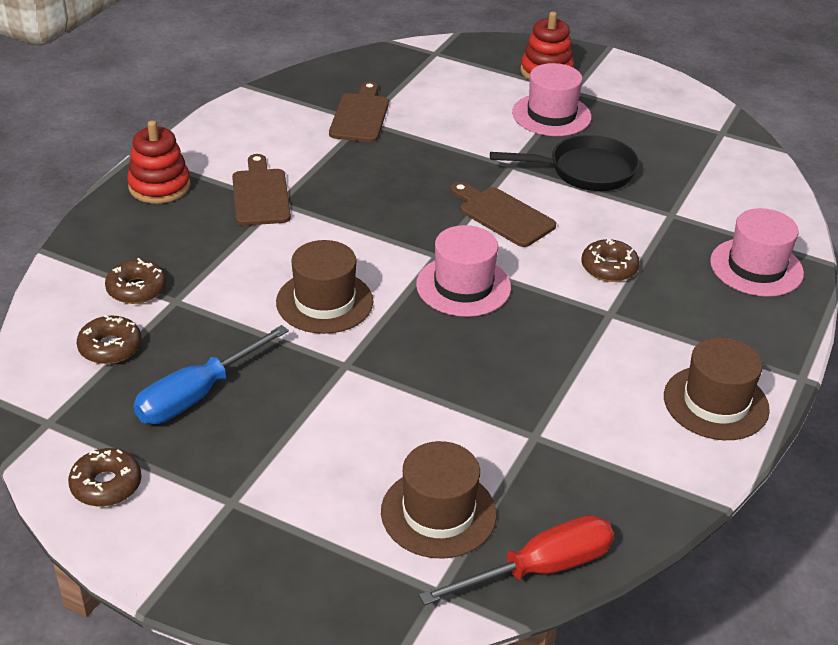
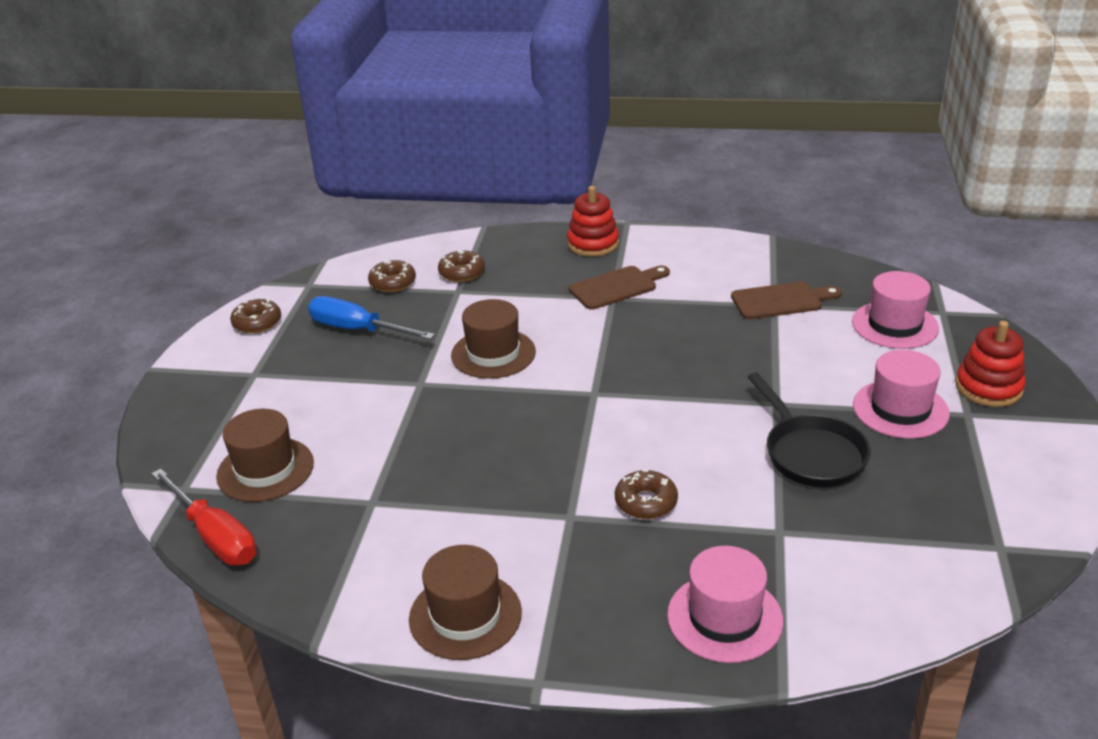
camera: 75 degrees right, 5 degrees down
(463, 286) = (558, 418): pink hat -> pink hat (895, 325)
(503, 215) = (685, 416): brown cutting board -> none

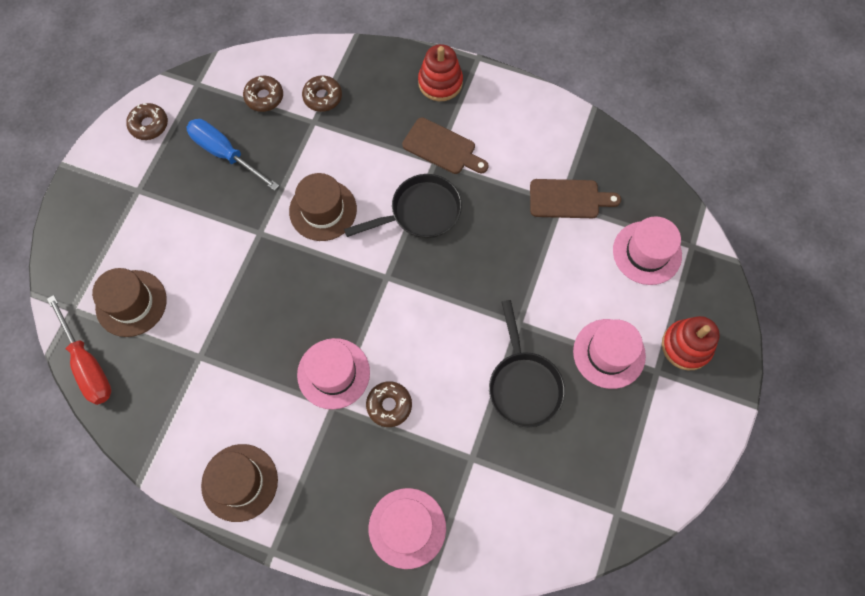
camera: 10 degrees right, 35 degrees up
(559, 486) = (333, 373): none -> pink hat
(612, 337) = (420, 212): none -> black pan
(616, 287) = (442, 148): brown cutting board -> brown cutting board turned 45 degrees clockwise

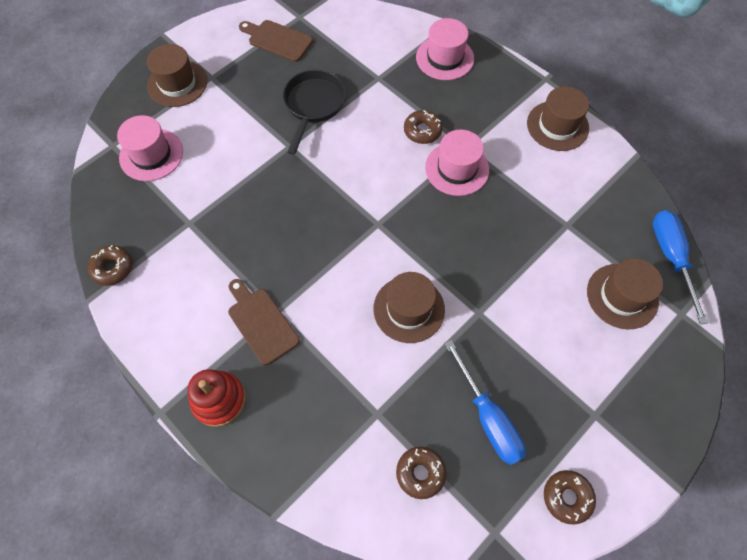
camera: 155 degrees left, 5 degrees down
(88, 364) = (671, 257): red screwdriver -> blue screwdriver
(322, 97) = (354, 441): brown donut -> brown donut (112, 268)
(420, 212) = (318, 267): black pan -> none
(568, 199) = (180, 223): brown cutting board -> brown cutting board (277, 40)
(609, 353) = (236, 100): pink hat -> none
(686, 346) = (177, 83): red stacking toy -> brown hat

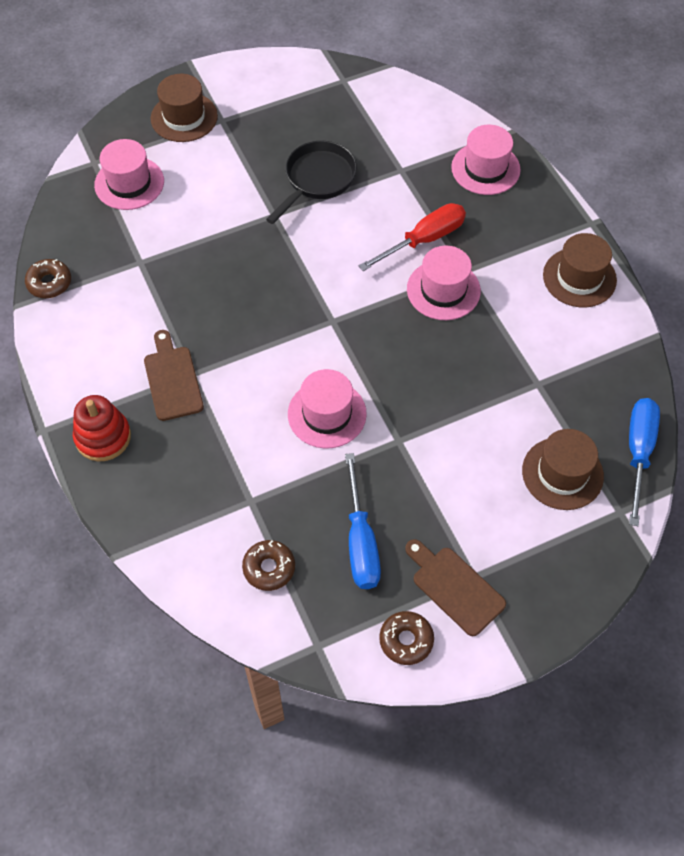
camera: 20 degrees right, 5 degrees down
(277, 40) = (308, 99): brown cutting board -> brown cutting board (455, 587)
(409, 309) = (327, 414): brown hat -> pink hat
(422, 131) = (424, 240): brown donut -> red screwdriver

